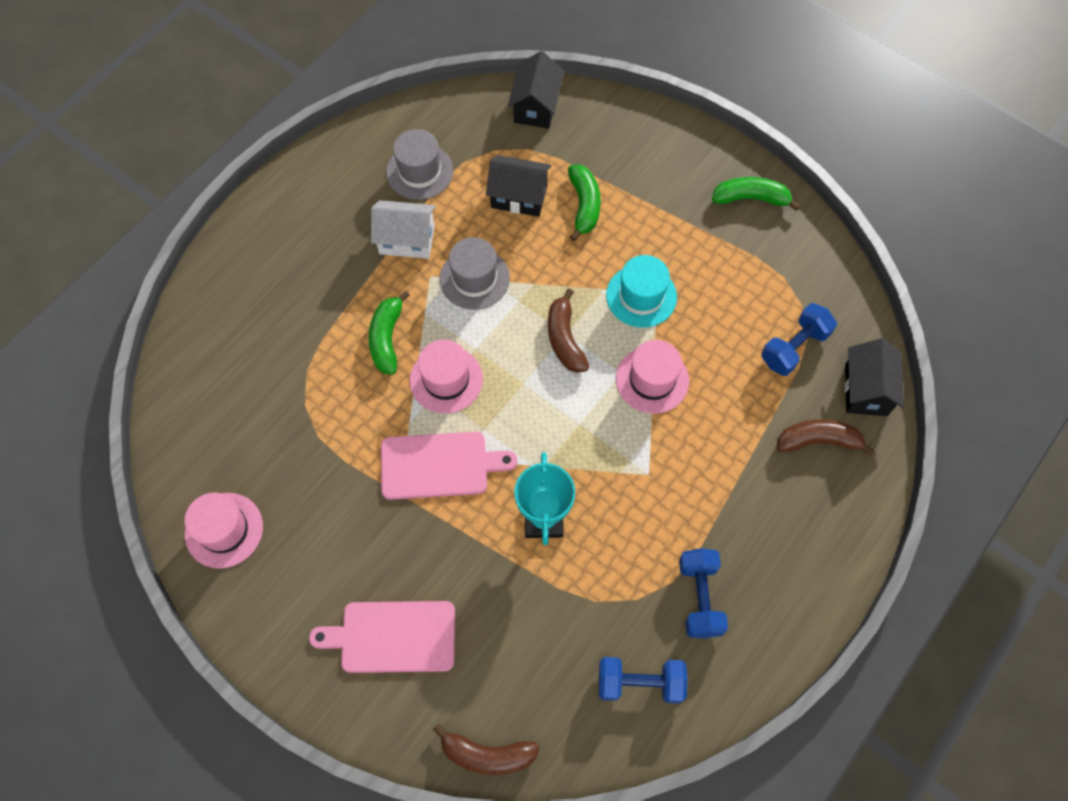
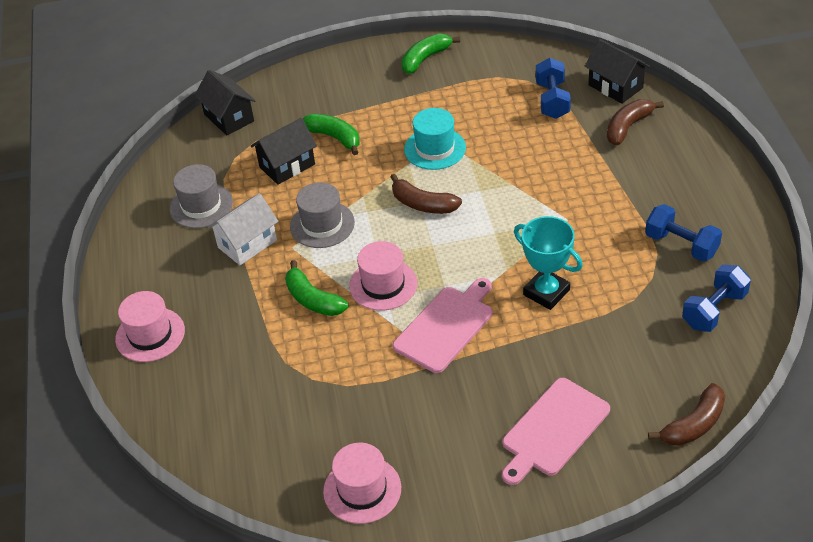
camera: 45 degrees left, 20 degrees down
(652, 380) = (502, 178): pink hat -> pink hat (150, 335)

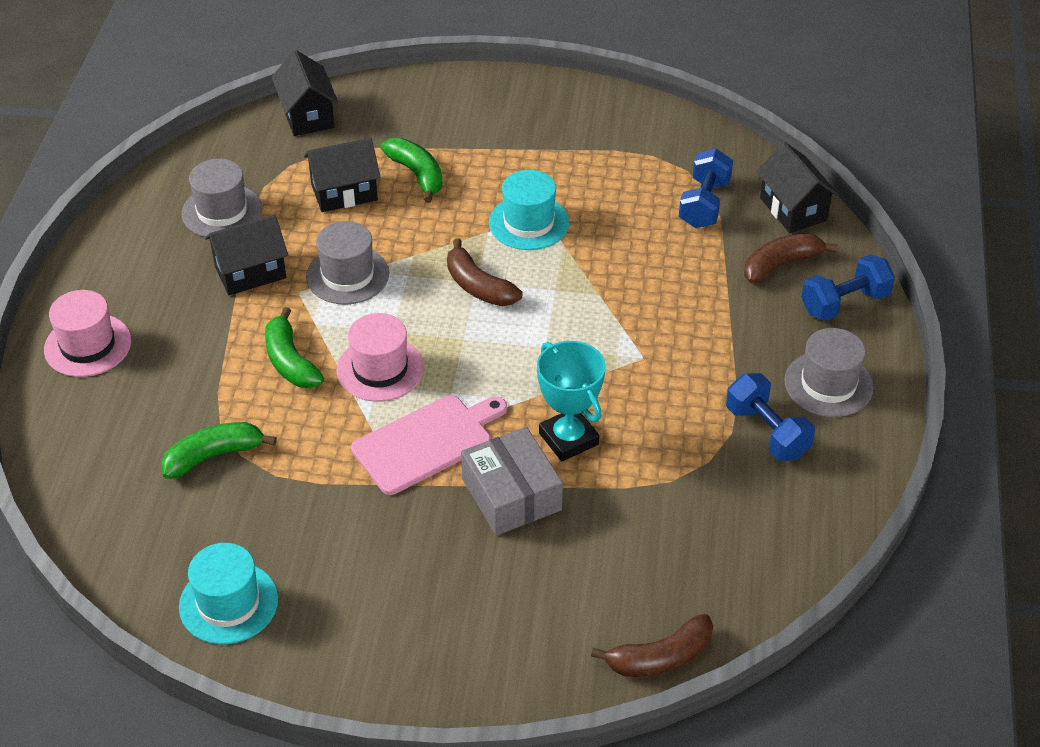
camera: 15 degrees right, 0 degrees up
(247, 244) = (250, 272): white house -> black house
(362, 490) = (228, 603): pink hat -> turquoise hat
(425, 59) = (576, 108): green banana -> green banana (213, 456)
(527, 344) = (511, 494): none -> grey box
(553, 430) = (486, 607): pink cutting board -> none
(705, 199) = (828, 384): none -> grey hat
(714, 310) = (763, 525): blue dumbbell -> blue dumbbell (844, 303)

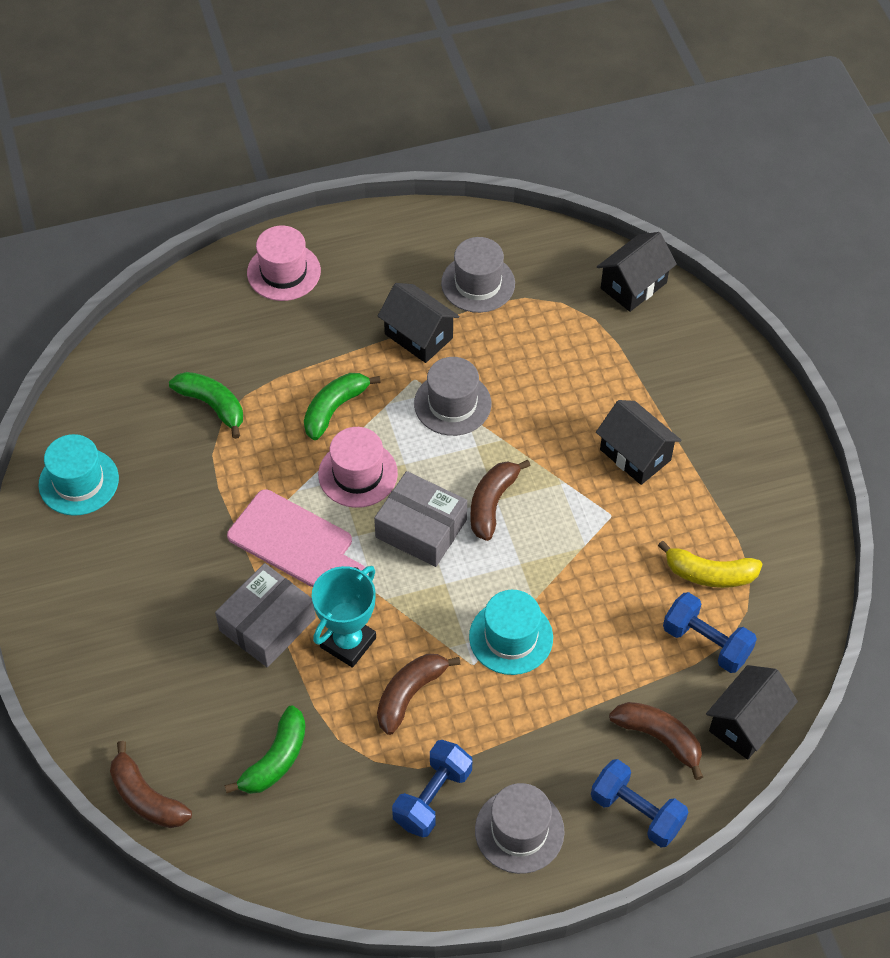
camera: 65 degrees right, 10 degrees up
(344, 192) = (551, 356): black house -> black house (635, 455)
(417, 174) = (607, 398): green banana -> green banana (276, 759)
(473, 344) = (421, 528): none -> grey box
(528, 222) = (595, 509): turquoise hat -> turquoise hat (511, 637)
(638, 178) = (709, 574): none -> yellow banana
(650, 412) = (409, 694): none -> brown banana
(704, 204) = (706, 642): blue dumbbell -> blue dumbbell turned 45 degrees clockwise

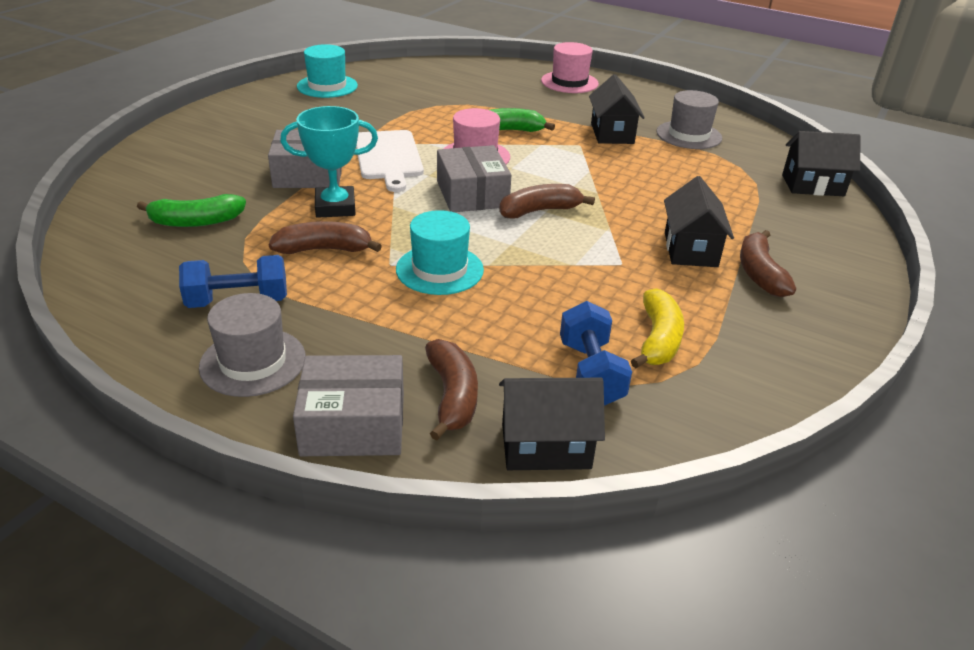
camera: 45 degrees right, 20 degrees down
(146, 797) = (108, 190): brown banana -> brown banana (759, 273)
(212, 405) = (443, 98): green banana -> none
(294, 541) = (388, 157): pink cutting board -> white cutting board
(452, 404) = (587, 164): grey hat -> none
(636, 812) = (353, 423): blue dumbbell -> grey box
(709, 574) = (658, 339): yellow banana -> yellow banana turned 135 degrees counterclockwise

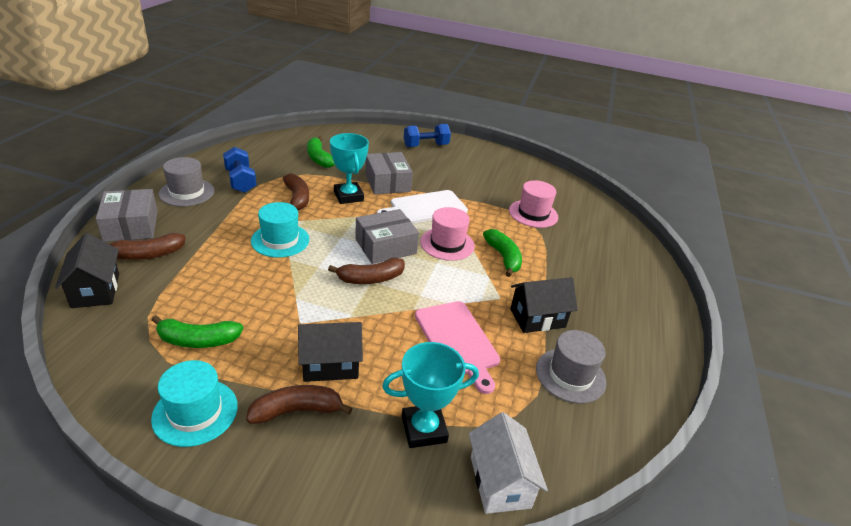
camera: 75 degrees right, 0 degrees up
(327, 86) = (524, 173): turquoise hat -> turquoise hat (195, 412)
(539, 211) = (371, 279): brown banana -> brown banana turned 105 degrees clockwise
(569, 82) = (638, 289): pink hat -> pink hat (533, 214)
(590, 373) = (162, 307): blue dumbbell -> blue dumbbell (426, 146)
(647, 176) = (457, 341): none -> pink cutting board
(658, 339) = (198, 340): yellow banana -> green banana
(767, 209) = (424, 429): none -> turquoise trophy
(812, 185) = (500, 482): black house -> white house

